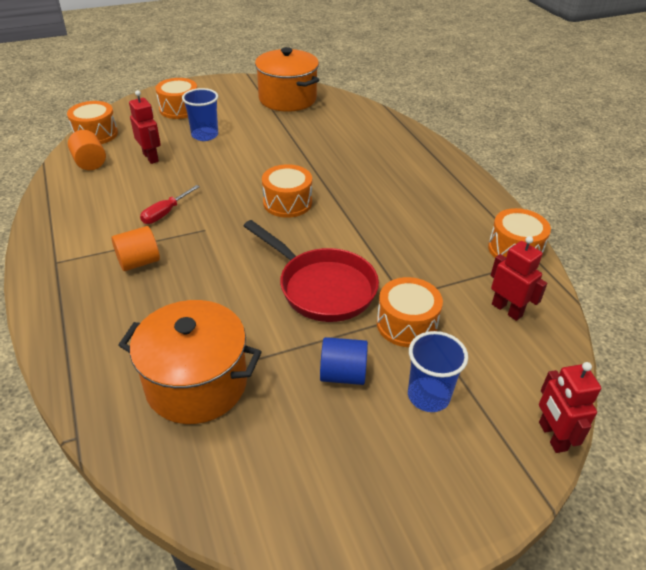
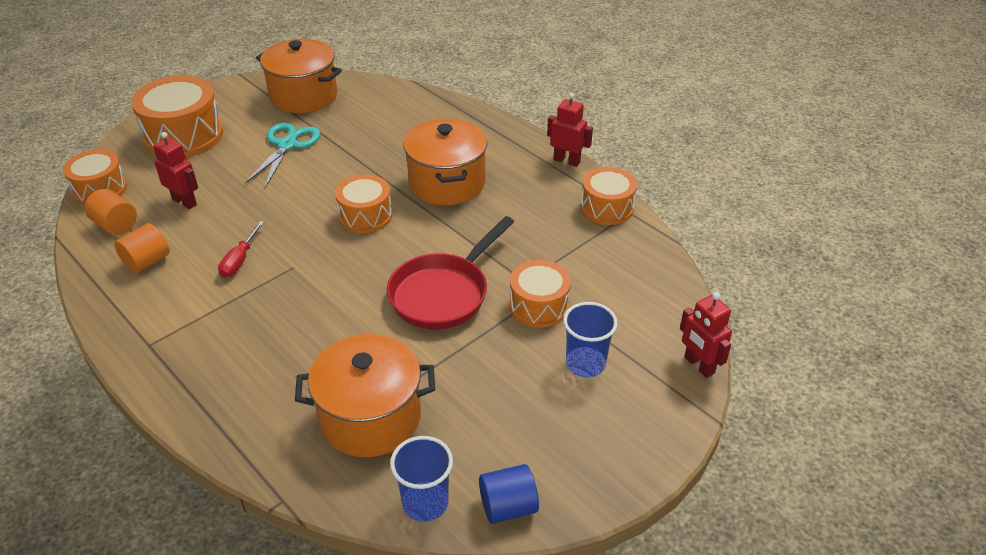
camera: 20 degrees left, 0 degrees up
(139, 262) = (242, 319): orange cylinder -> orange cylinder (147, 261)
(179, 109) = (184, 136): orange drum -> orange drum, size x1.61
(205, 135) = (232, 161): blue cup -> blue cup (425, 503)
(254, 132) = (287, 145): none -> turquoise scissors
(322, 287) = (443, 293): red pan -> red pan turned 105 degrees clockwise
(343, 374) = (502, 368): blue cylinder -> blue cylinder (508, 507)
(372, 192) = (447, 183): none -> orange pot
(507, 310) = (622, 267): red robot -> red robot (567, 161)

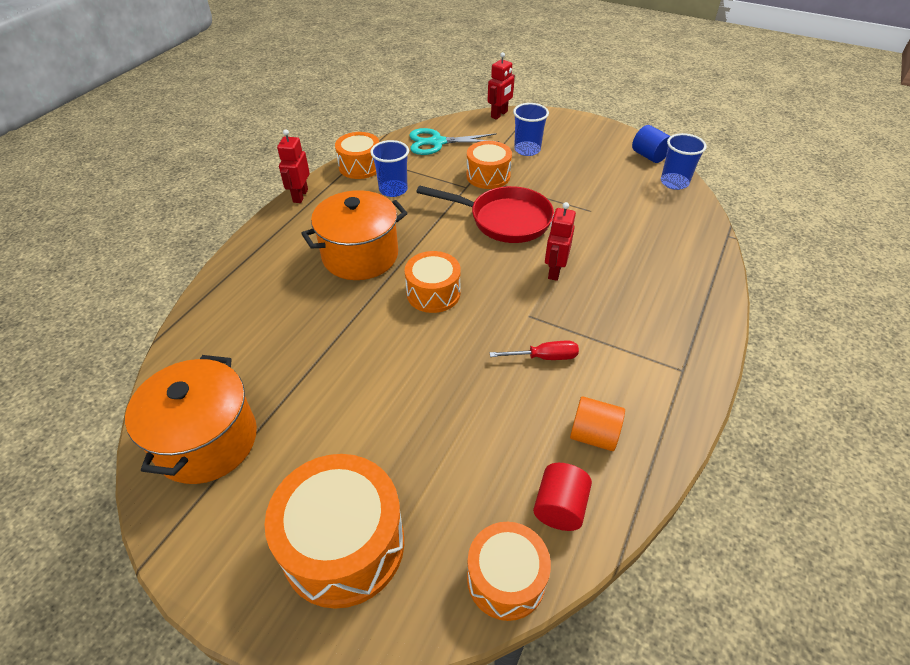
camera: 110 degrees left, 5 degrees up
(115, 225) = (559, 507): orange cylinder -> red cylinder
(184, 202) = (482, 457): red robot -> red robot (554, 271)
(287, 145) = (332, 407): turquoise scissors -> turquoise scissors (437, 142)
(370, 417) = (639, 220): orange pot -> none
(547, 223) = (393, 190): none -> blue cup

